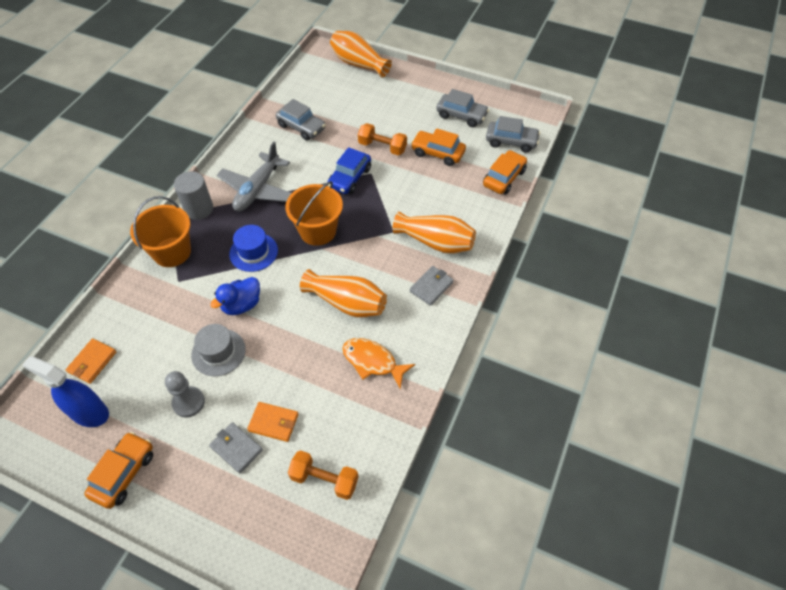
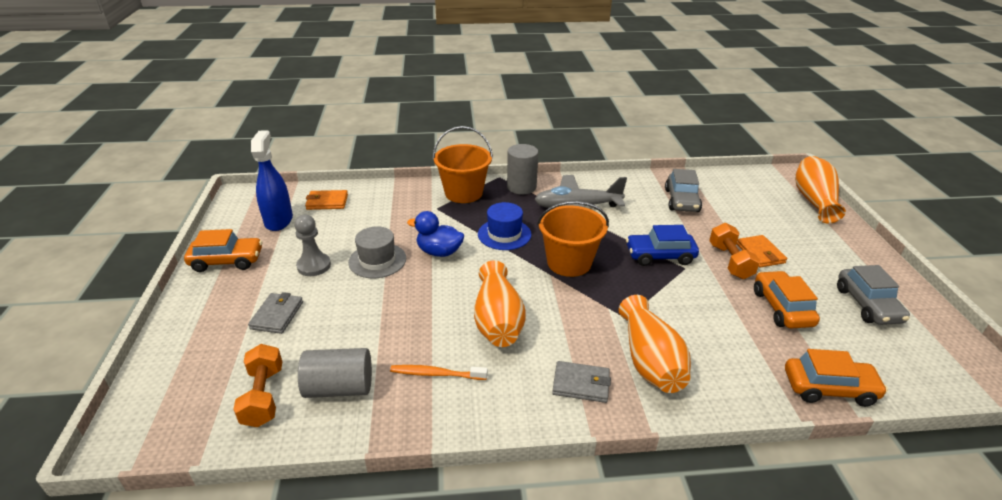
camera: 60 degrees right, 20 degrees down
(273, 422) = (317, 328): orange wallet -> orange wallet (760, 253)
(347, 426) = (339, 388): none -> grey cylinder
(372, 361) = (436, 374): orange fish -> orange toothbrush
(511, 141) = (899, 371): grey car -> none

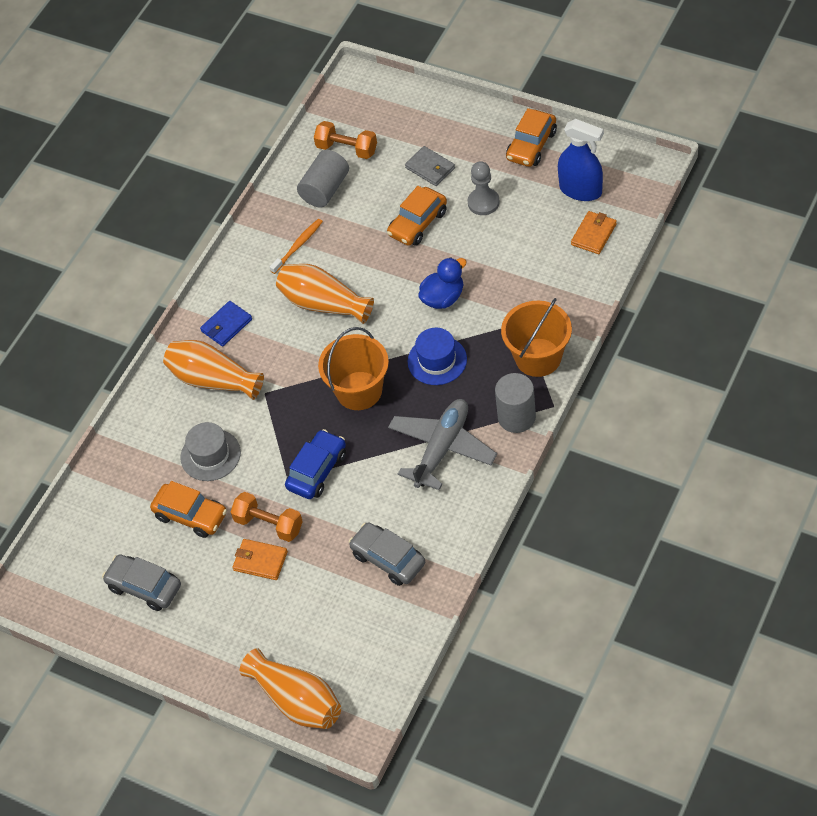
camera: 130 degrees right, 20 degrees up
(377, 260) = (461, 249): grey hat -> grey hat (210, 455)
(581, 384) = (226, 325): grey wallet -> blue wallet
(829, 388) = (108, 476): orange car -> orange car (418, 223)

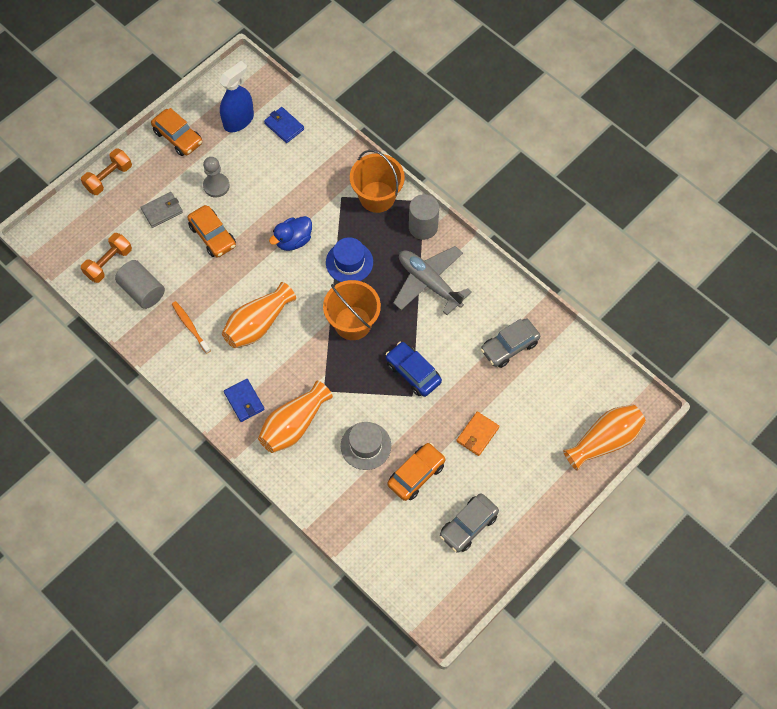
camera: 80 degrees left, 10 degrees up
(269, 524) = (447, 420): orange dumbbell -> orange dumbbell (108, 178)
(443, 298) = (293, 240): blue duck -> blue duck turned 105 degrees counterclockwise
(593, 234) = (284, 126): orange wallet -> blue wallet

